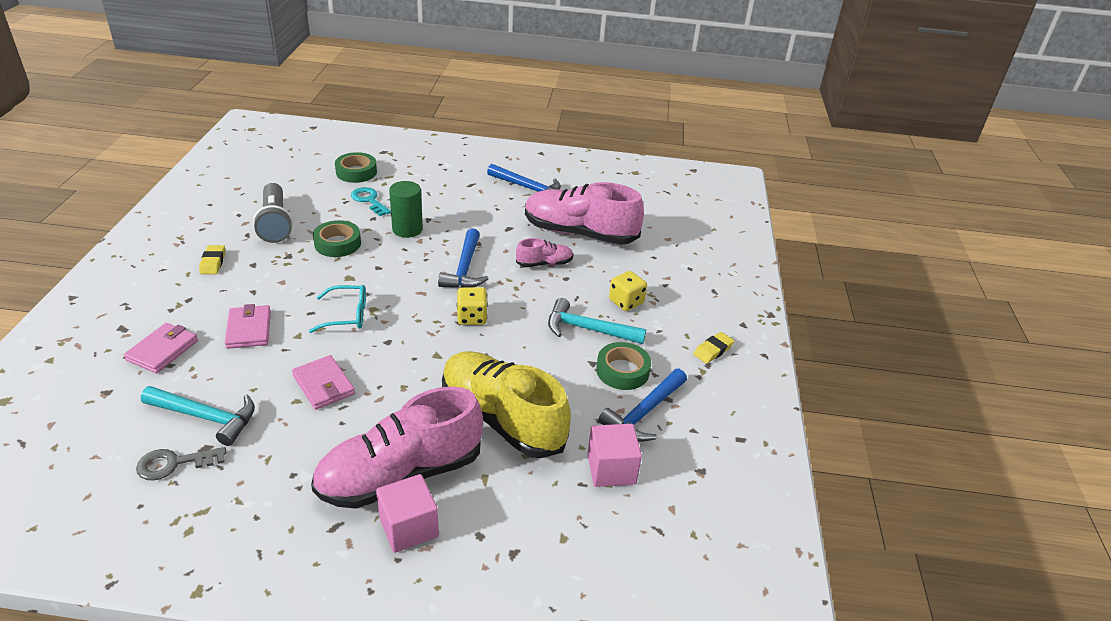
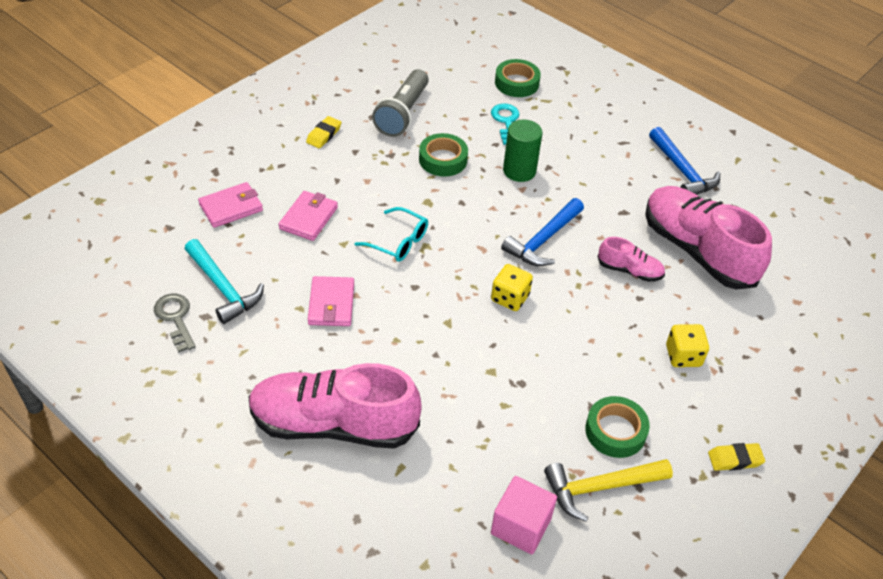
camera: 35 degrees right, 10 degrees up
(174, 463) = (175, 318): grey key -> grey key turned 45 degrees clockwise
(409, 527) = (306, 476): pink cube -> none
(502, 419) = (459, 419): yellow shoe -> none
(588, 329) = (616, 367): turquoise hammer -> none
(643, 413) = (600, 488): blue hammer -> yellow hammer

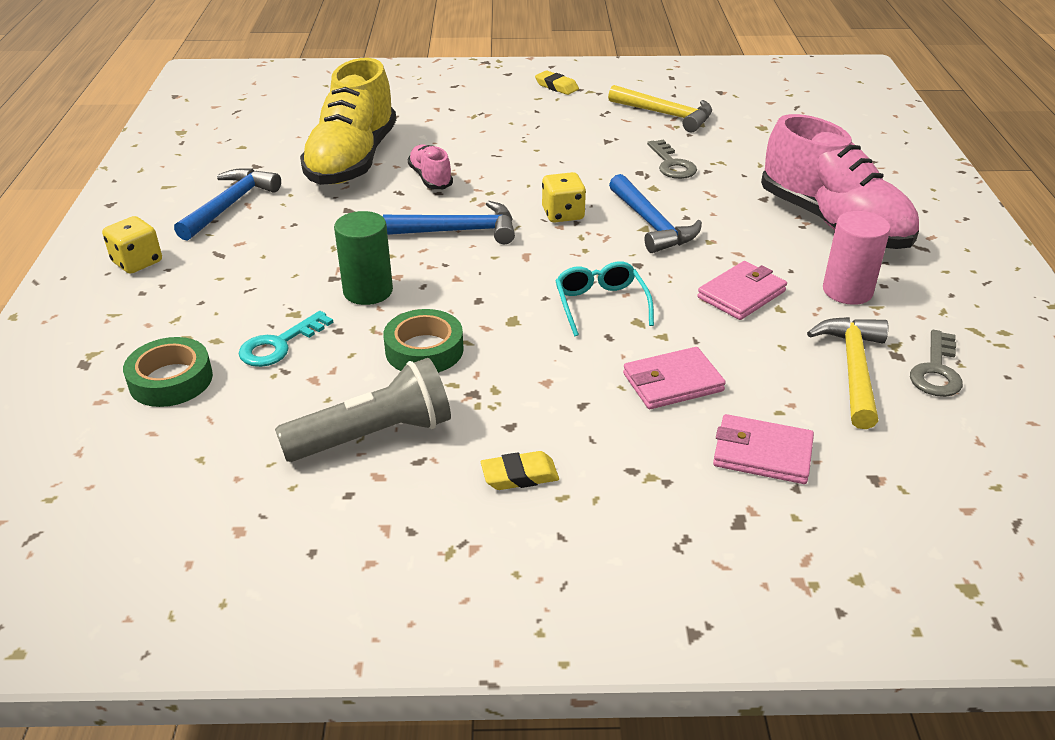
camera: 130 degrees left, 10 degrees down
(223, 288) = (853, 369): turquoise hammer -> yellow hammer
(271, 353) = (847, 291): none -> pink cylinder
(447, 329) = (652, 224): none -> blue hammer
(512, 411) = (671, 164): none -> grey key
(521, 526) = (746, 126): pink cube -> none
(615, 431) = (611, 126): green tape -> none
(683, 356) = (493, 128): yellow dice -> yellow dice (137, 262)
(697, 251) = (352, 160): pink shoe -> yellow shoe

